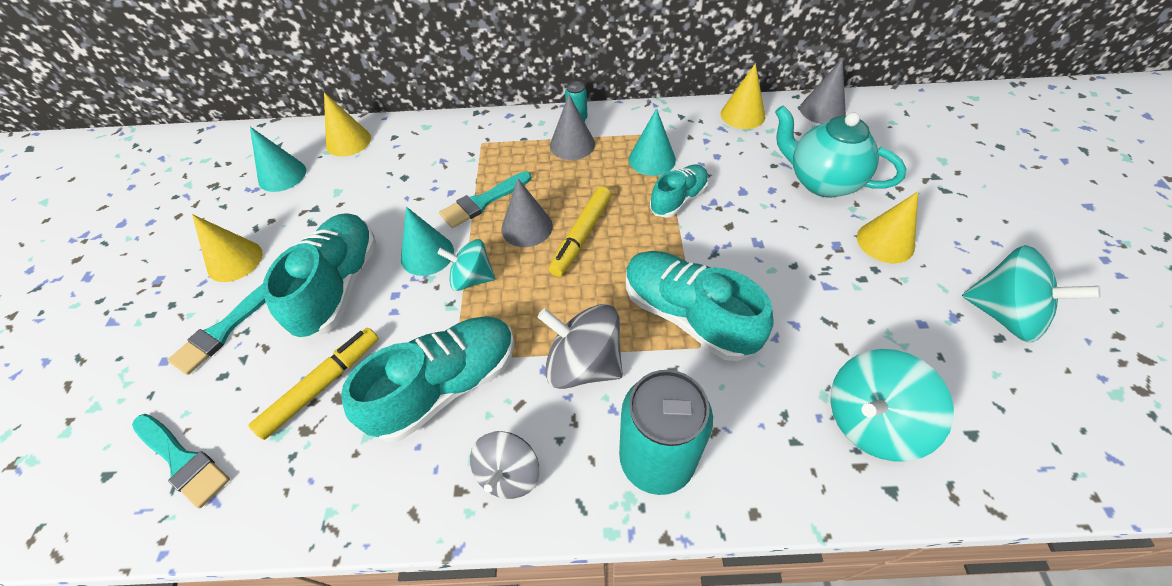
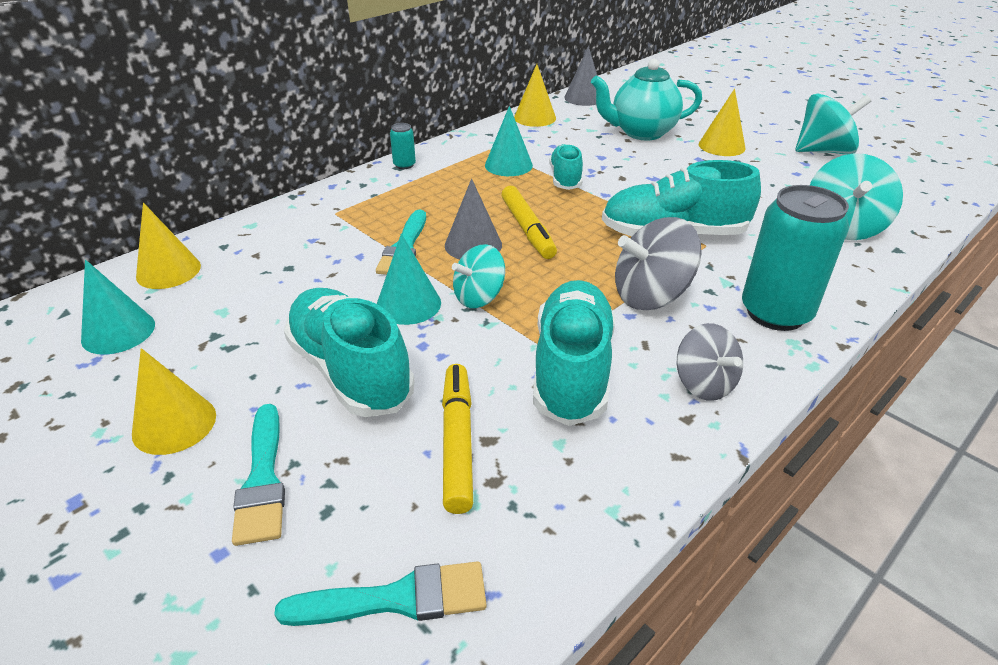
camera: 45 degrees left, 15 degrees down
(572, 144) = (427, 181): grey cone -> none

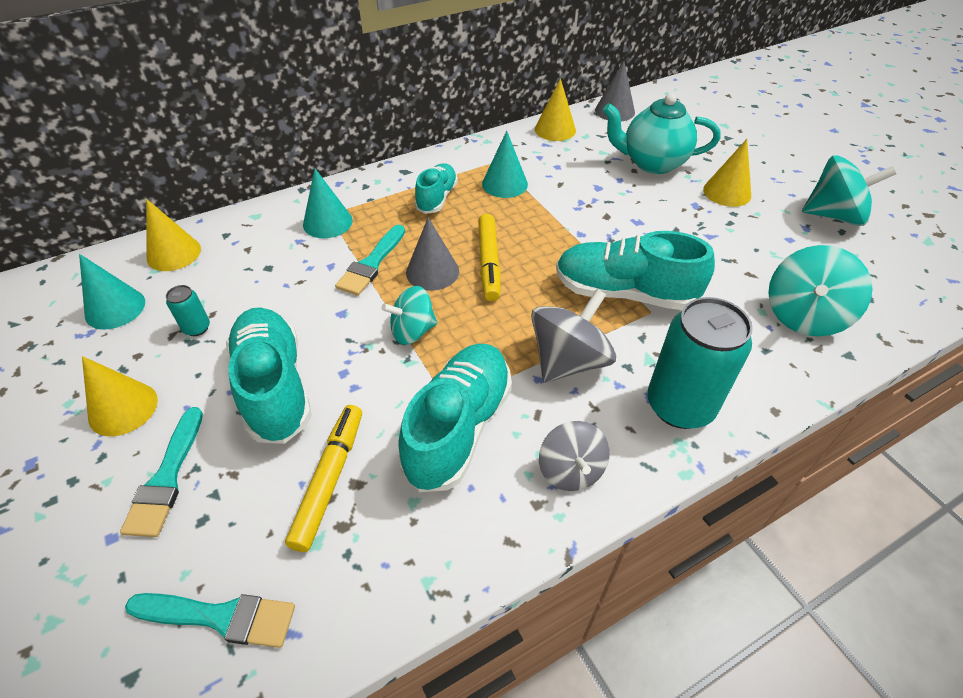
camera: 15 degrees right, 10 degrees up
(404, 165) = (410, 169): turquoise can -> turquoise can (197, 328)
(408, 304) = (349, 326): turquoise cone -> turquoise cone (327, 222)
(565, 178) = (551, 208): turquoise shoe -> turquoise shoe (437, 198)
(651, 295) = (568, 361): grey spinning top -> grey spinning top turned 135 degrees clockwise

